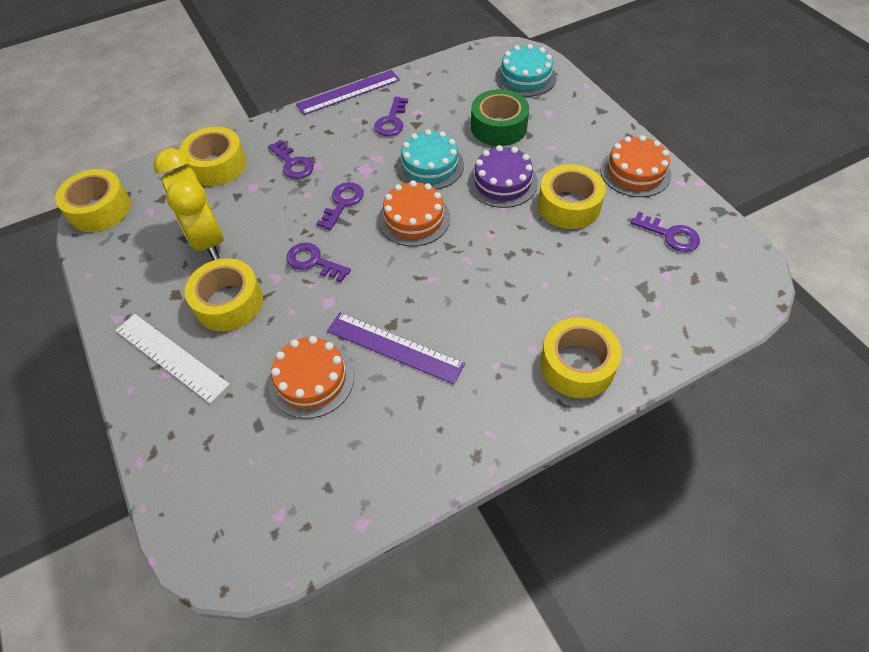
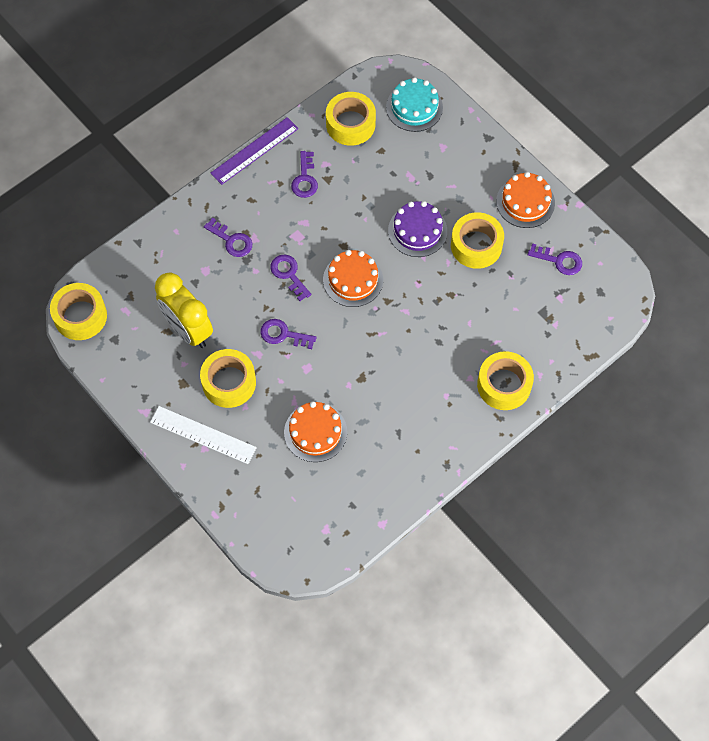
camera: 15 degrees left, 10 degrees up
(217, 165) = (164, 253): yellow tape -> yellow tape (350, 124)
(342, 203) = (289, 274): purple key -> purple key turned 45 degrees counterclockwise
(394, 347) = (369, 396): purple ruler -> none
(430, 166) = (352, 223): turquoise cake -> none
(498, 127) = (402, 171): green tape -> none

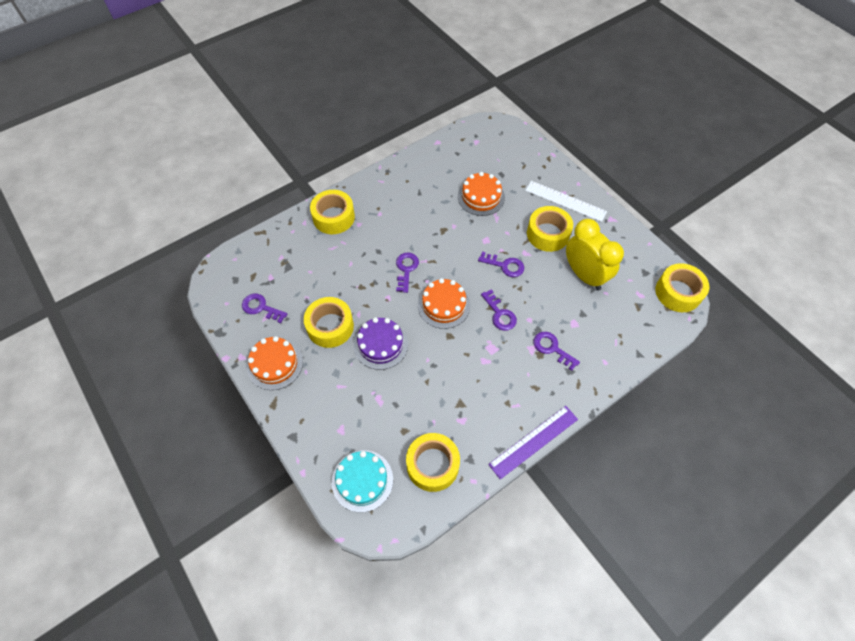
camera: 175 degrees left, 5 degrees down
(305, 179) = (483, 405): purple key -> purple key (406, 269)

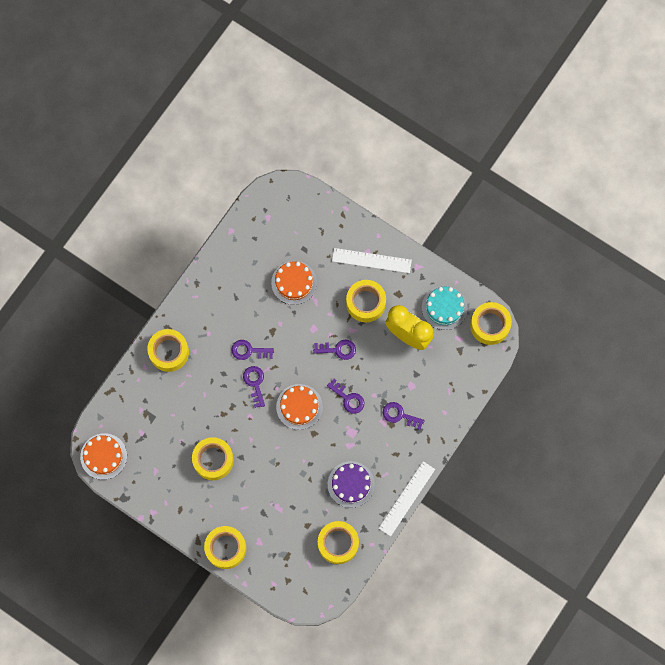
camera: 20 degrees left, 15 degrees up
(261, 307) = (147, 463): purple key -> purple key (249, 351)
(275, 364) = (183, 508): orange cake -> orange cake (103, 456)
(300, 423) = (225, 548): none -> yellow tape
(362, 480) = (291, 573): turquoise cake -> turquoise cake (444, 307)
(380, 344) = (261, 461): purple cake -> purple cake (351, 484)
(533, 441) = (407, 498): purple ruler -> white ruler

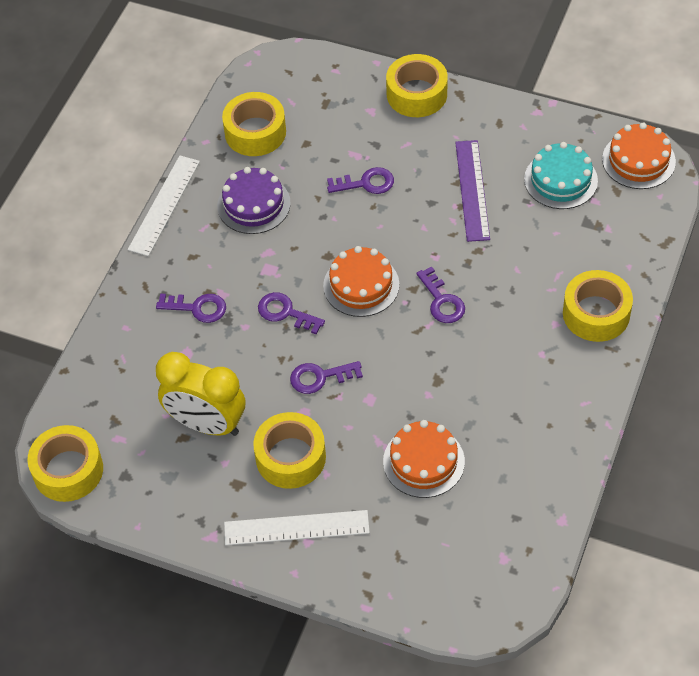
camera: 170 degrees right, 20 degrees down
(213, 460) = (472, 190): yellow tape -> purple ruler
(249, 351) = (467, 343): purple key -> purple key (366, 183)
(444, 307) = (152, 480): turquoise cake -> turquoise cake (560, 180)

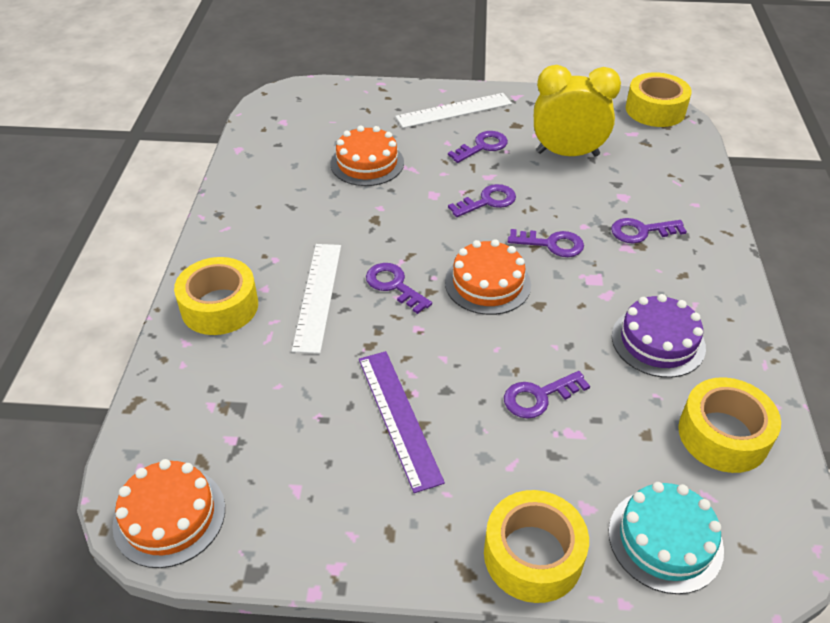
camera: 160 degrees right, 10 degrees down
(164, 205) = (758, 319): white ruler -> white ruler (318, 296)
(290, 457) = (482, 146): yellow tape -> purple key
(560, 180) = (281, 459): turquoise cake -> turquoise cake (665, 540)

